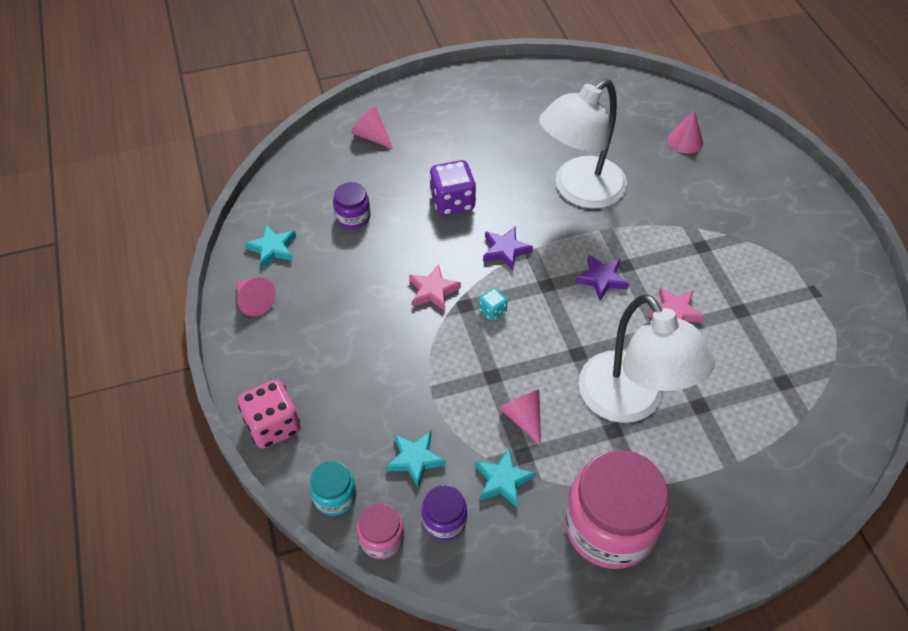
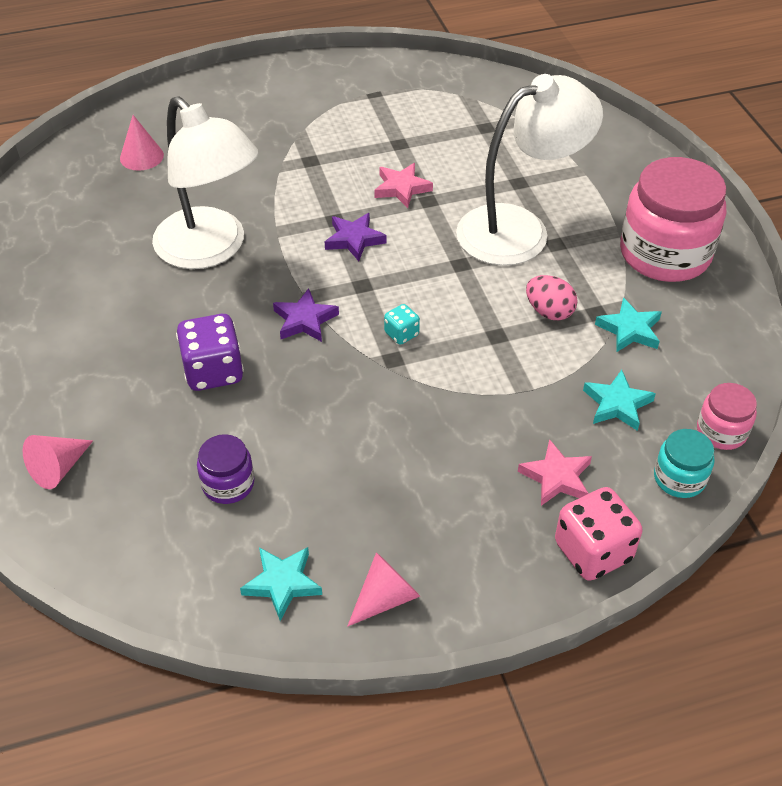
camera: 90 degrees left, 5 degrees down
(433, 290) = (368, 390): pink star -> pink star (556, 477)
(444, 520) = (687, 378): purple jar -> none
(523, 417) = (549, 311): pink cone -> pink egg

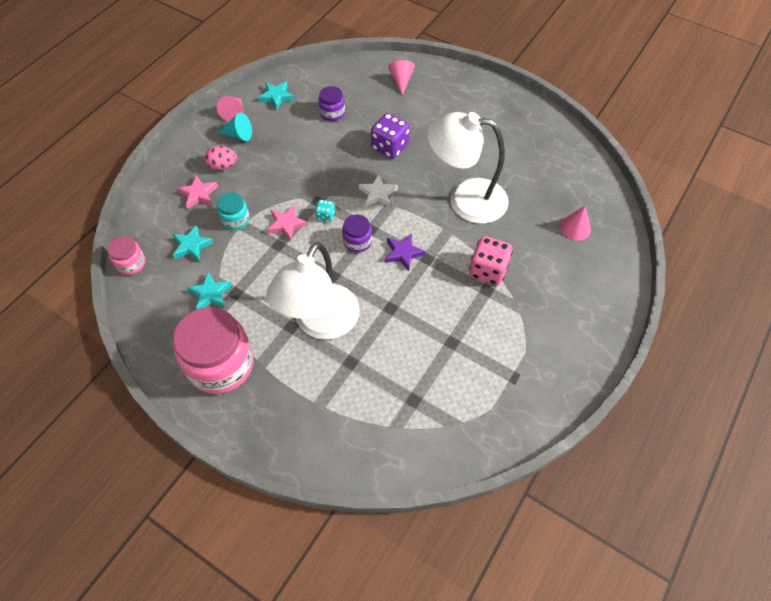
camera: 140 degrees right, 10 degrees up
(305, 320) = (378, 194): purple star -> white star
(393, 282) = (357, 241): none -> purple jar
(402, 188) = (414, 307): pink star -> pink star (286, 224)
(414, 545) = (239, 135): none -> turquoise cone
(549, 311) = (262, 277): pink egg -> pink egg (223, 166)
(593, 551) = (163, 174): pink dice -> pink dice (488, 270)
(679, 478) = (141, 227): turquoise jar -> turquoise jar (235, 219)

